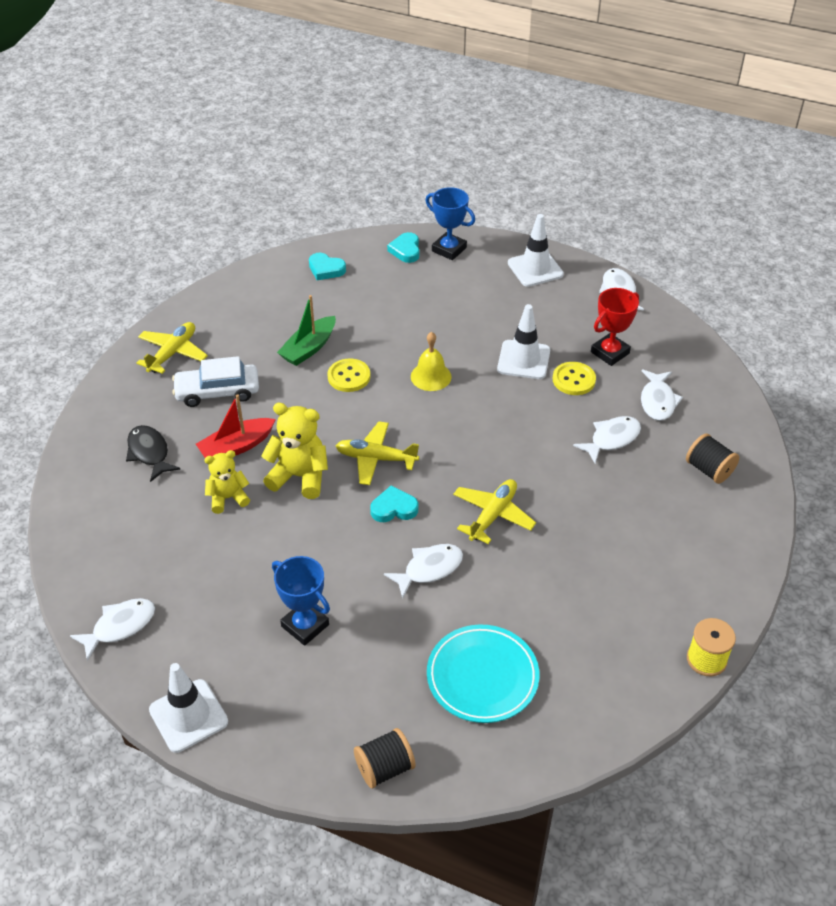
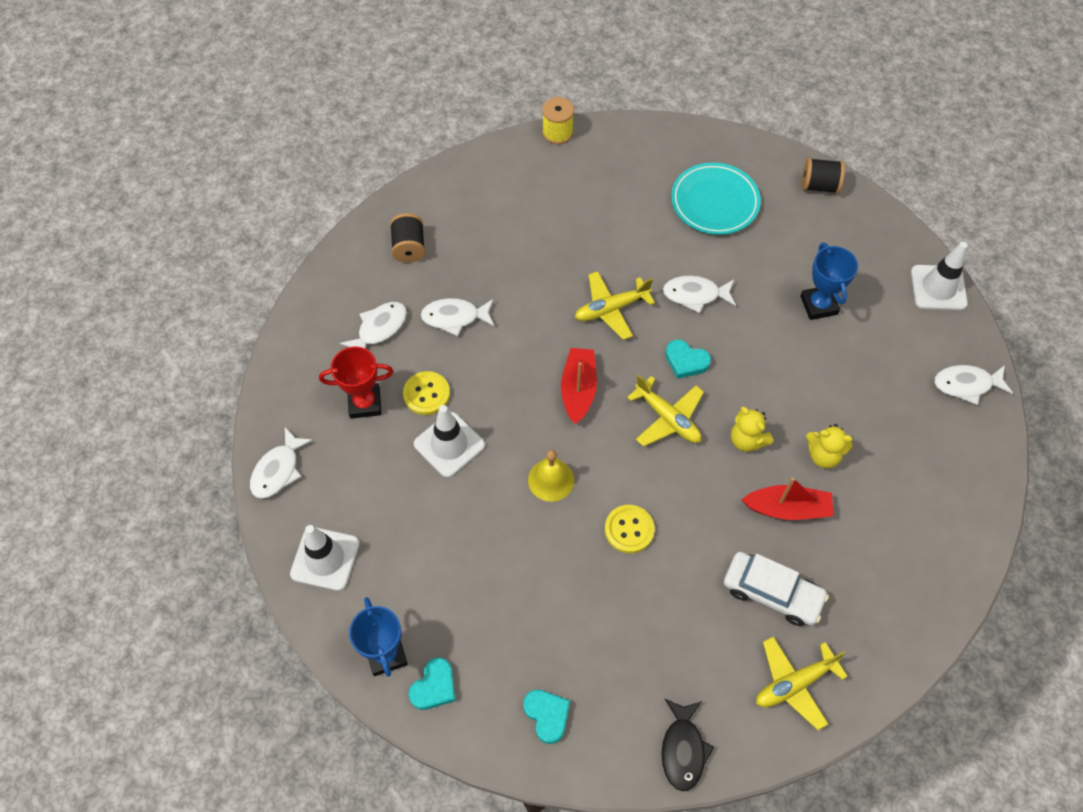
camera: 145 degrees left, 15 degrees up
(149, 453) = (875, 552): black fish -> black fish (683, 749)
(299, 476) = (747, 440): yellow teddy bear -> yellow teddy bear, size x0.65
(309, 348) = (644, 595): green boat -> none
(464, 441) = (578, 390): none -> red boat

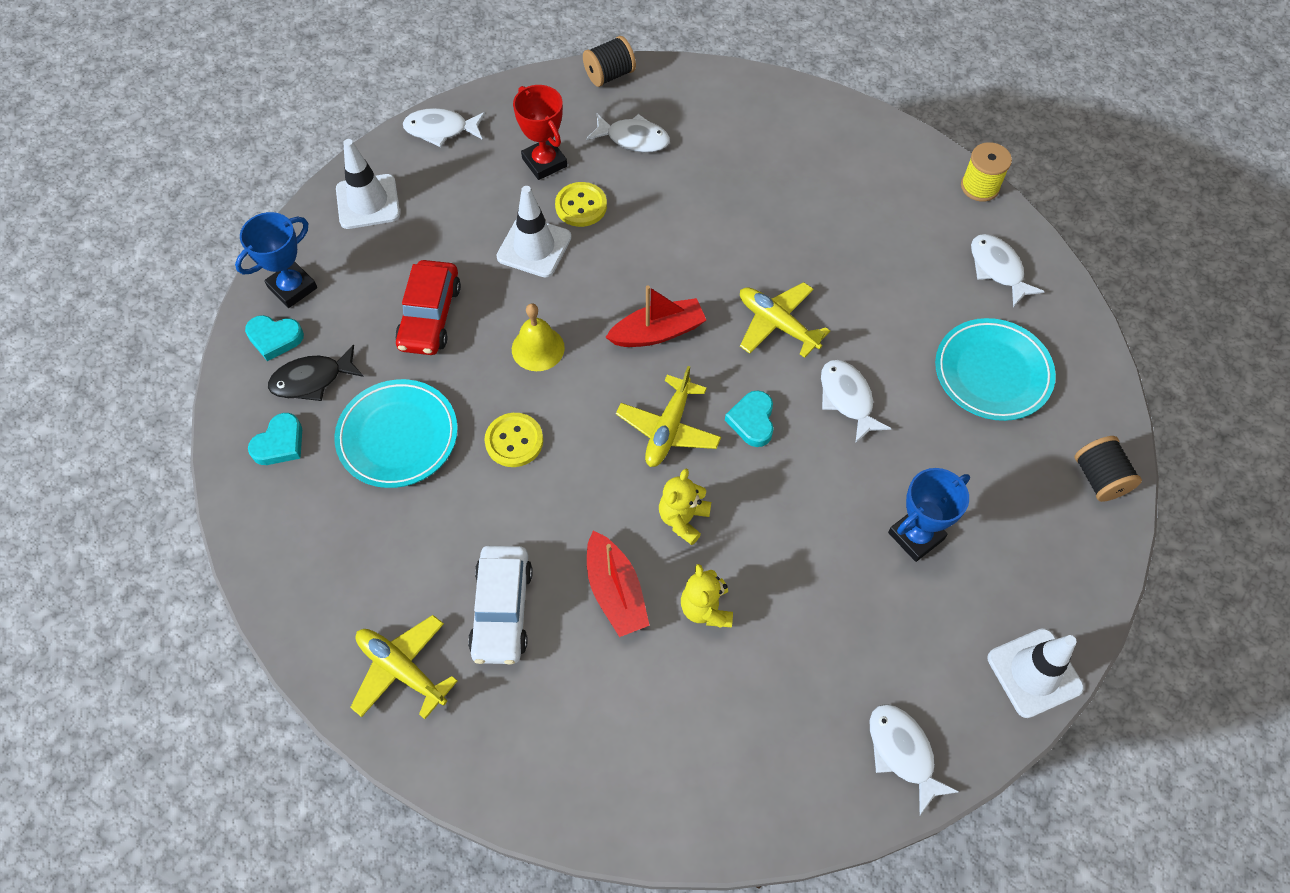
camera: 65 degrees right, 0 degrees up
(409, 247) = (743, 122): black spool -> black spool (609, 75)
(454, 317) = (683, 192): white fish -> white fish (998, 269)
(477, 550) = (430, 316): none -> red car
(584, 616) = (398, 436): none -> turquoise plate
(683, 749) = (287, 581): black fish -> black fish (312, 379)

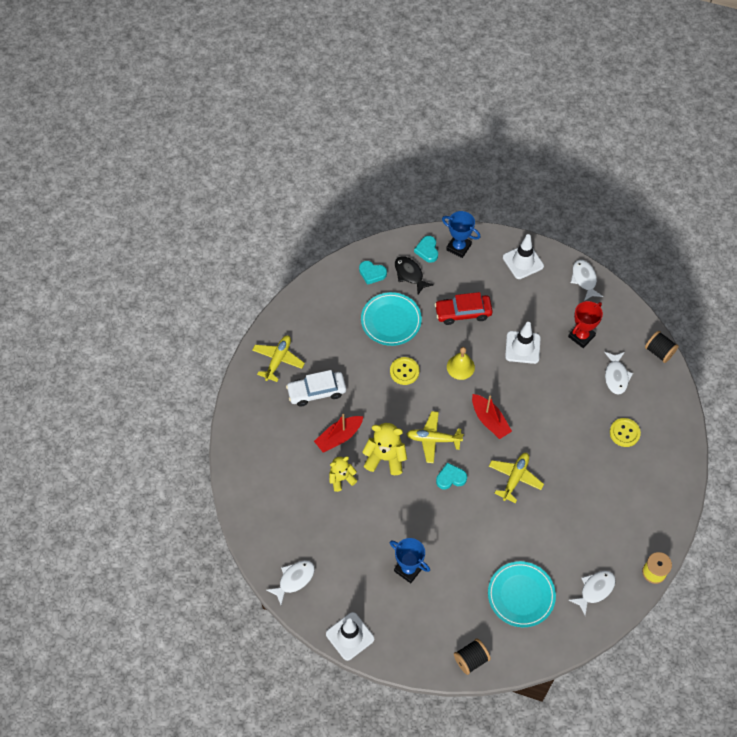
camera: 75 degrees right, 0 degrees up
(581, 206) = (558, 362): yellow button -> yellow button (624, 433)
(683, 519) = (385, 458): yellow teddy bear -> yellow teddy bear, size x1.54
(847, 399) = (479, 522): white fish -> none

